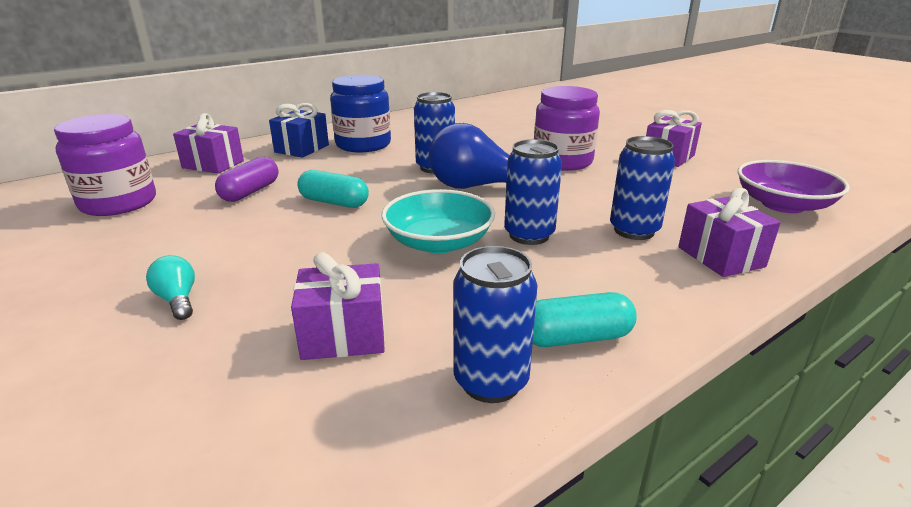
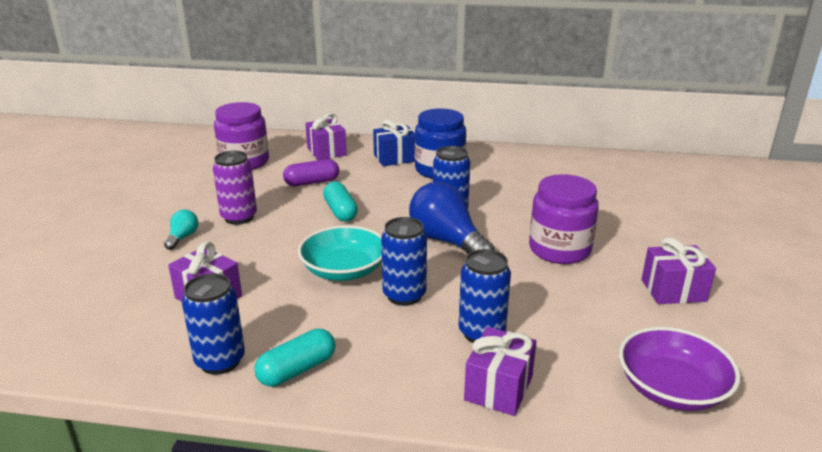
camera: 45 degrees right, 0 degrees up
(221, 250) = (239, 217): none -> purple can
(576, 338) = (297, 370): turquoise capsule -> turquoise capsule turned 75 degrees counterclockwise

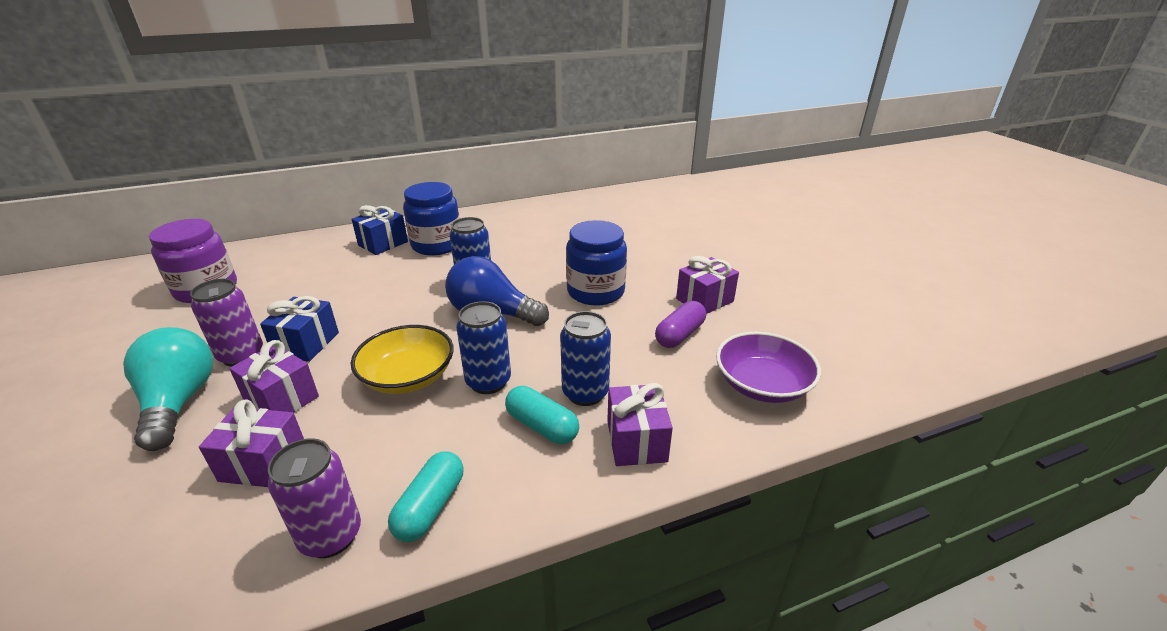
camera: 30 degrees left, 5 degrees up
(183, 237) = (179, 402): turquoise light bulb -> turquoise light bulb, size x2.13
(220, 361) = (331, 536): blue can -> purple can
(287, 222) = (306, 344): none -> blue gift
(312, 182) = (307, 292): purple capsule -> purple capsule (680, 335)
(326, 151) = (302, 254): purple gift -> purple gift (282, 399)
(340, 211) = (361, 314): turquoise capsule -> turquoise capsule (542, 426)
(344, 270) = (408, 376): turquoise bowl -> yellow bowl
(559, 249) = (595, 291): purple jar -> blue jar

